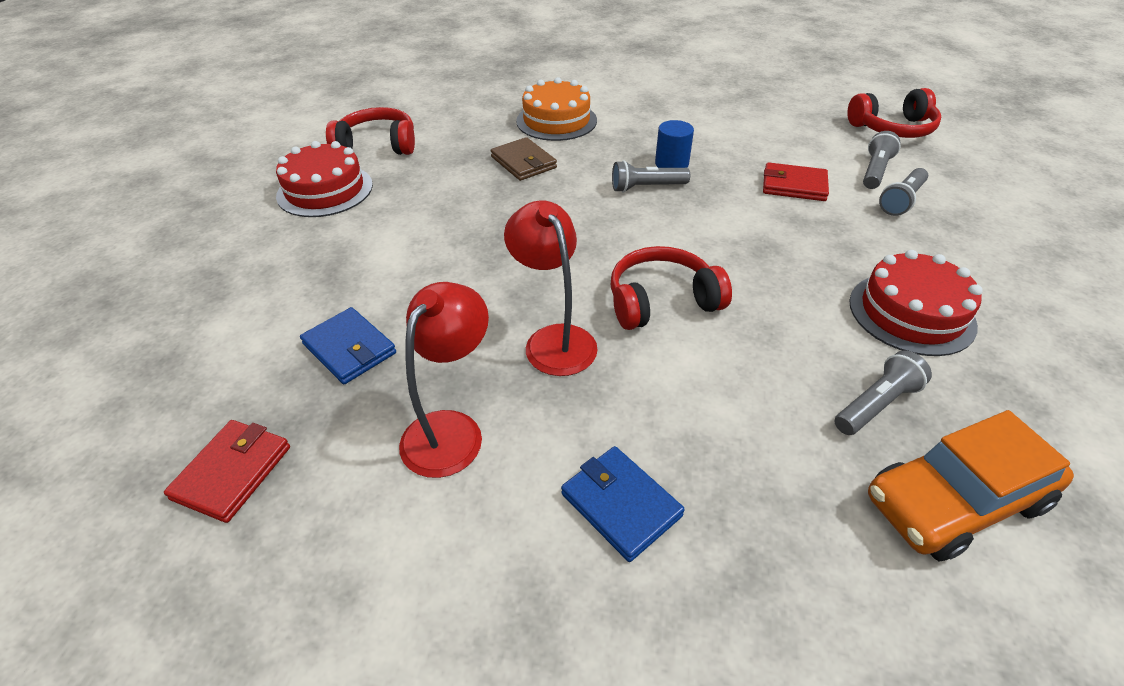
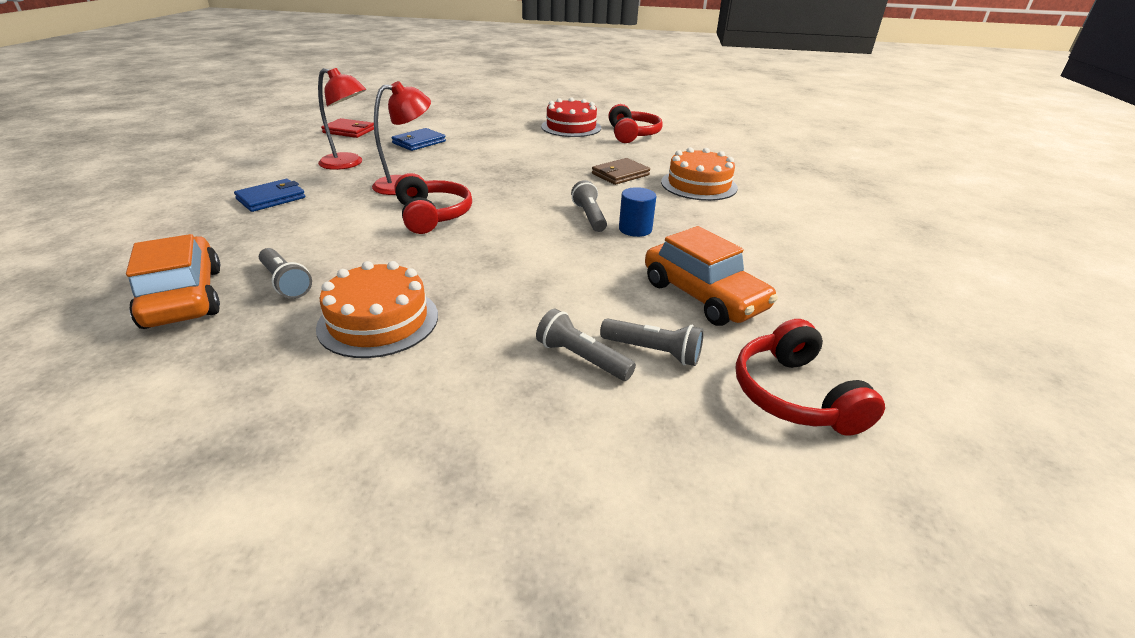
camera: 85 degrees right, 10 degrees down
(786, 143) = (703, 296): none -> orange car
(794, 185) = (605, 288): red wallet -> none
(911, 313) = (378, 321): red cake -> orange cake

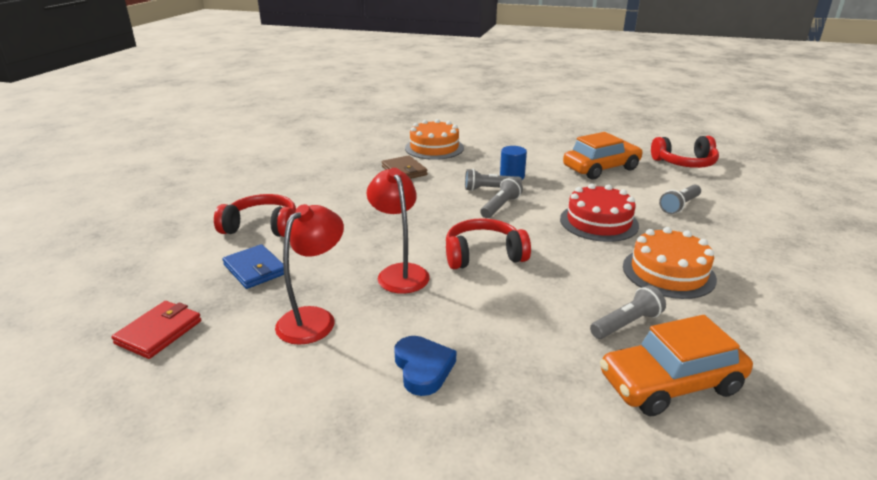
camera: 80 degrees left, 5 degrees down
(271, 198) = (423, 368): blue wallet -> blue heart
(571, 127) = (260, 180): red cake -> red cake (598, 222)
(632, 134) = (303, 156): red headphones -> red headphones (262, 227)
(653, 351) = (664, 187): grey flashlight -> grey flashlight (500, 206)

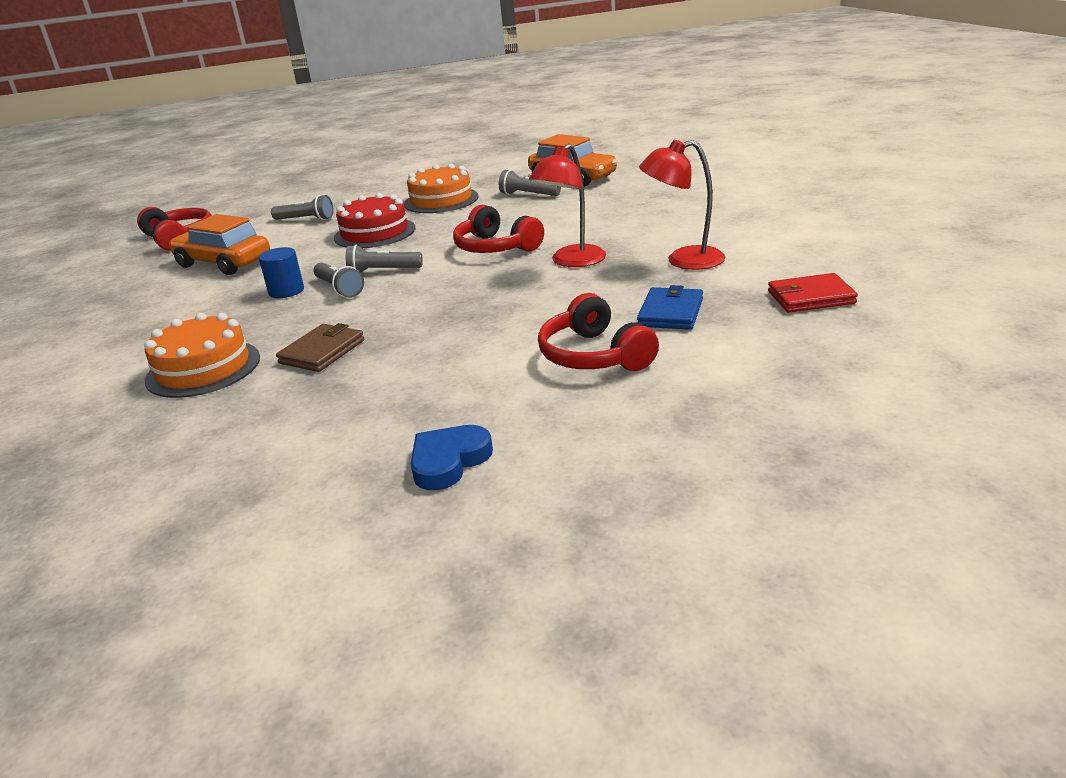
camera: 120 degrees left, 0 degrees up
(423, 368) = (666, 218): blue heart -> blue heart (449, 461)

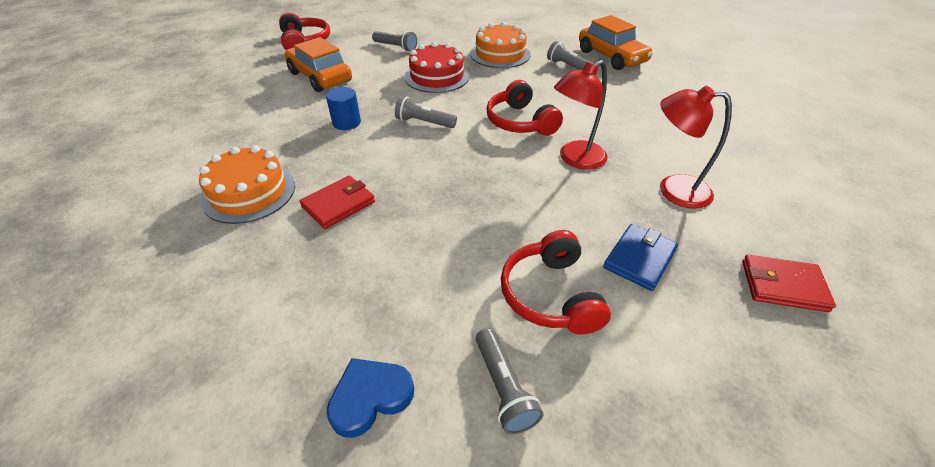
camera: 15 degrees right, 15 degrees up
(322, 352) = (339, 204): brown wallet -> red wallet
(339, 289) = (384, 133): grey flashlight -> grey flashlight (503, 388)

